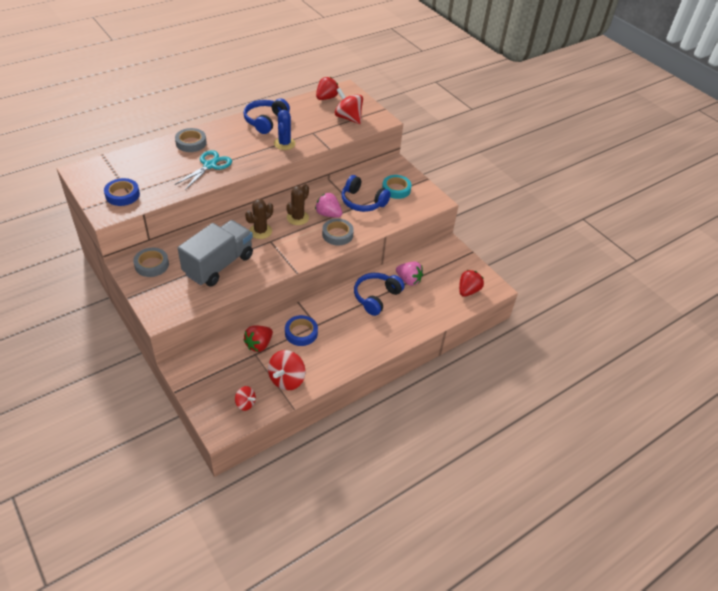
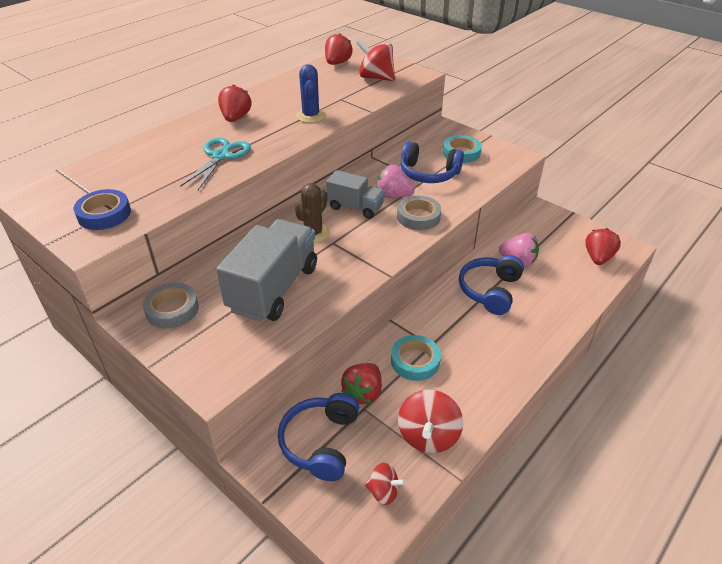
camera: 10 degrees left, 5 degrees down
(191, 143) = (183, 135): grey tape -> none
(231, 135) = (236, 118): none -> red strawberry
(265, 121) = (273, 97): blue headphones -> blue headphones (320, 442)
(297, 218) = (355, 207): brown cactus -> grey truck
(301, 333) = (415, 361): blue tape -> turquoise tape

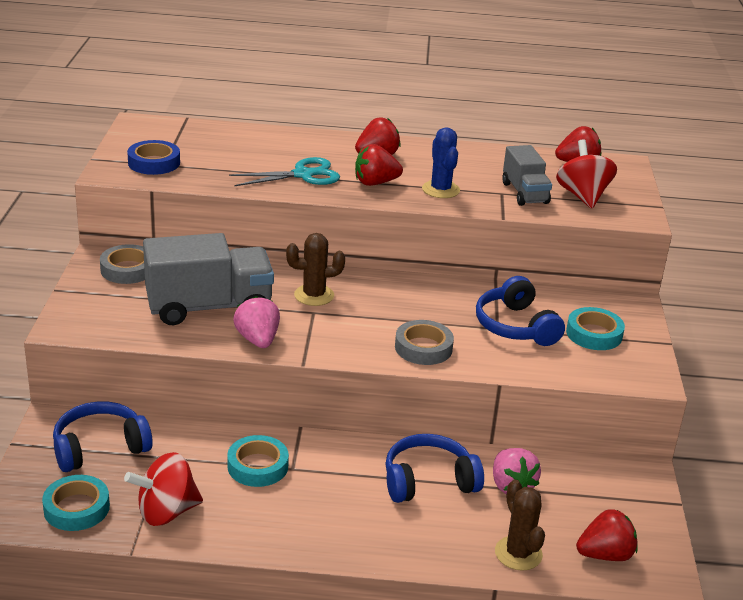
camera: 50 degrees right, 10 degrees down
(311, 116) = (440, 190): blue cactus -> blue cactus turned 60 degrees counterclockwise
(355, 207) = (388, 303): grey truck -> grey truck (525, 193)
(363, 393) = (182, 449): red strawberry -> red strawberry (375, 183)
(383, 491) = (76, 508): red spinning top -> turquoise tape
(393, 195) = (440, 318): pink strawberry -> pink strawberry (258, 340)
(578, 288) = (518, 553): none -> brown cactus

